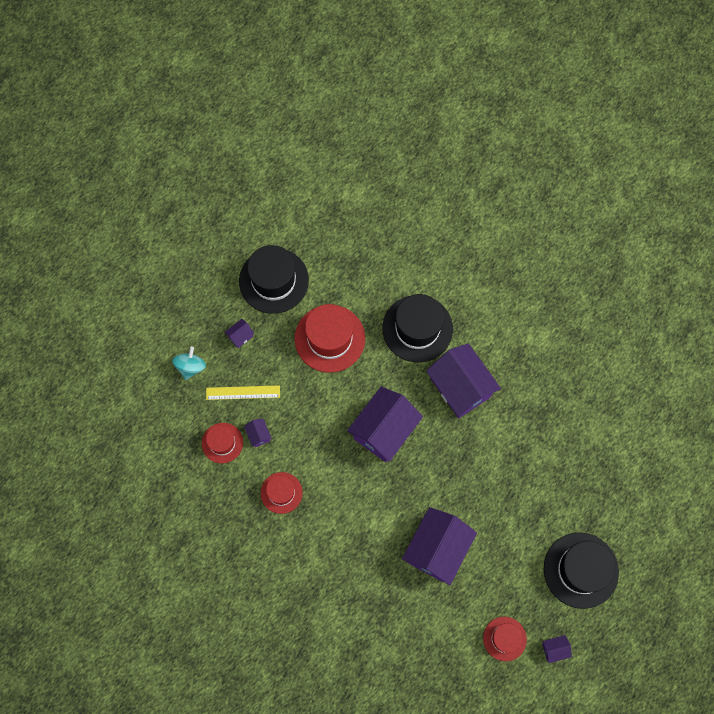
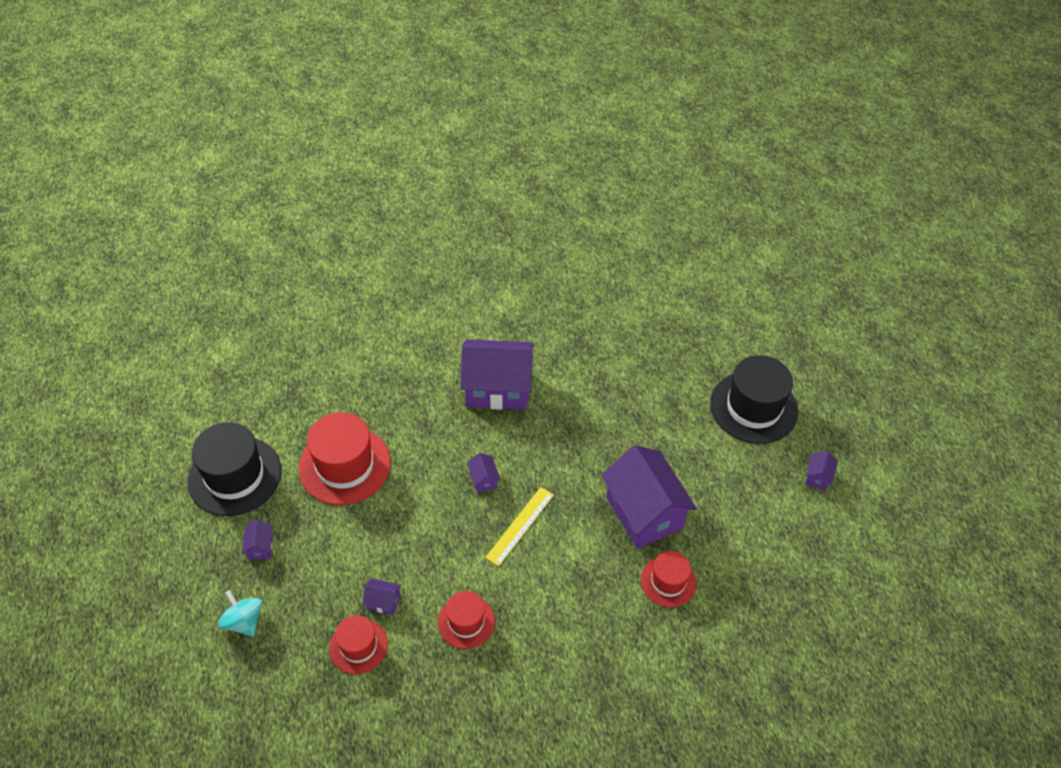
camera: 55 degrees left, 20 degrees down
(243, 392) = (323, 586): yellow ruler -> yellow ruler (520, 525)
(384, 431) = (483, 480): purple house -> purple house, size x0.40
(417, 328) = (407, 385): black hat -> none
(504, 638) = (779, 512): red hat -> red hat (668, 581)

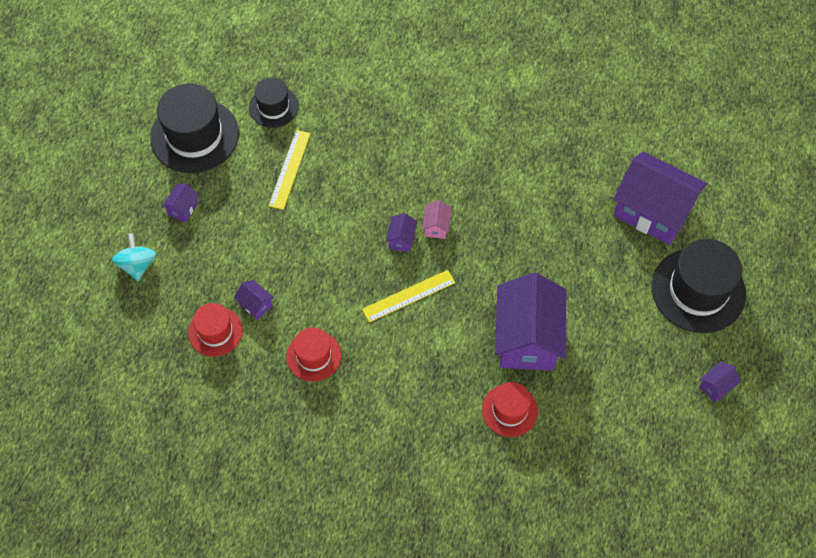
camera: 30 degrees right, 10 degrees up
(297, 418) = (273, 107): none -> black hat
(345, 465) = (290, 169): red hat -> yellow ruler
(498, 388) = (464, 160): purple house -> purple house (652, 211)
(508, 455) = (436, 226): none -> pink house

